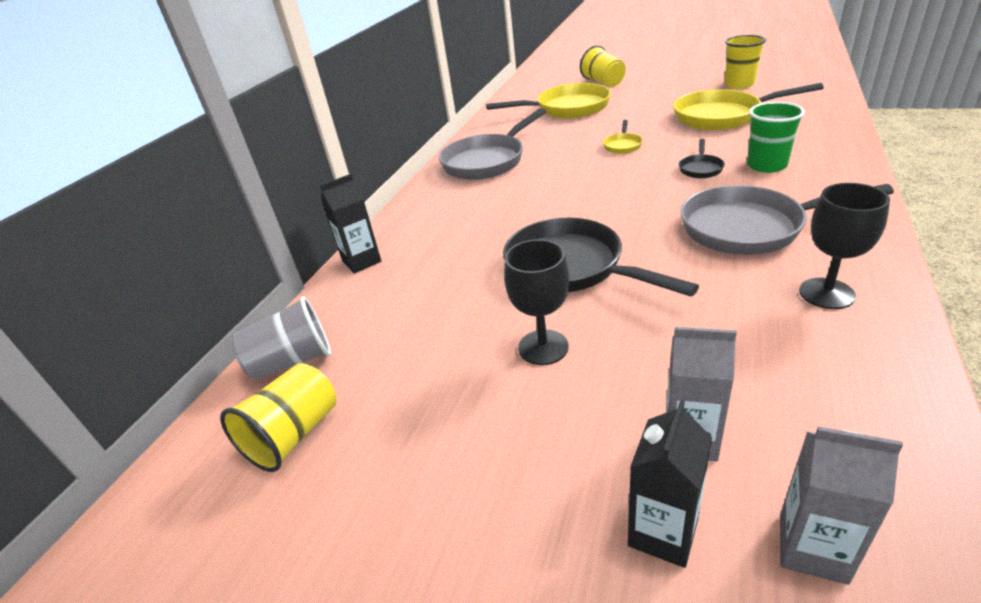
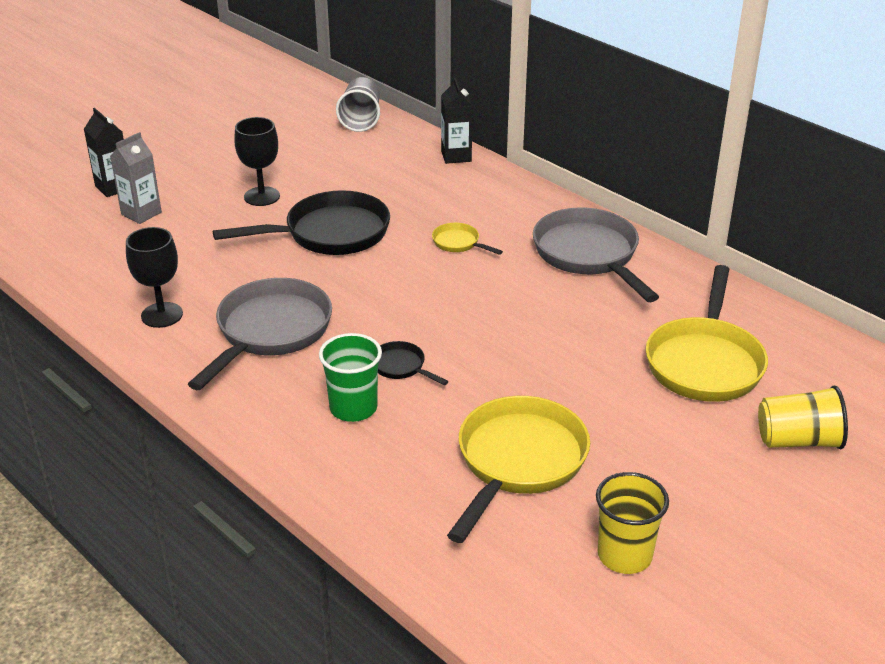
camera: 110 degrees right, 0 degrees up
(294, 435) = (295, 115): yellow cup -> none
(622, 145) = (522, 349): yellow pan -> yellow pan (458, 243)
(812, 548) = (60, 216): grey carton -> none

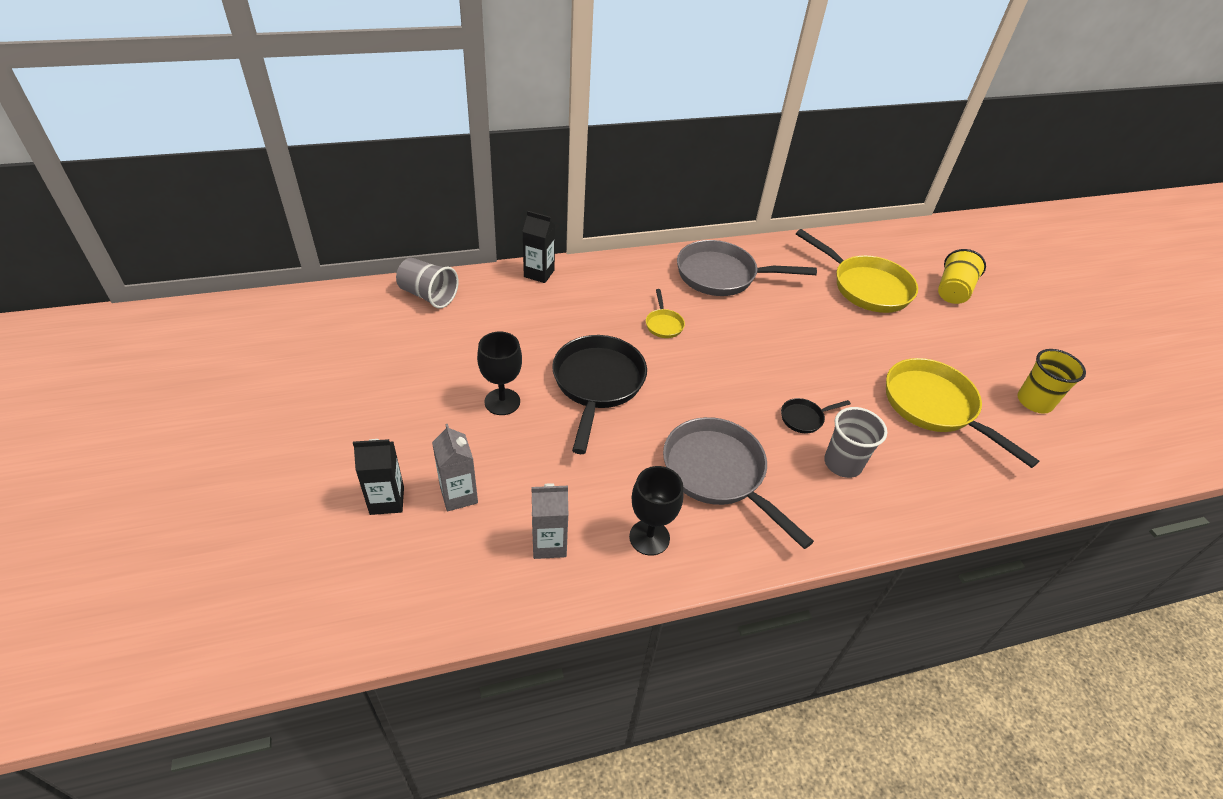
camera: 65 degrees left, 10 degrees up
(120, 269) = (549, 544): none -> grey carton
(353, 408) = (842, 463): green cup -> grey cup
(458, 243) = (663, 324): yellow pan -> yellow pan turned 75 degrees counterclockwise

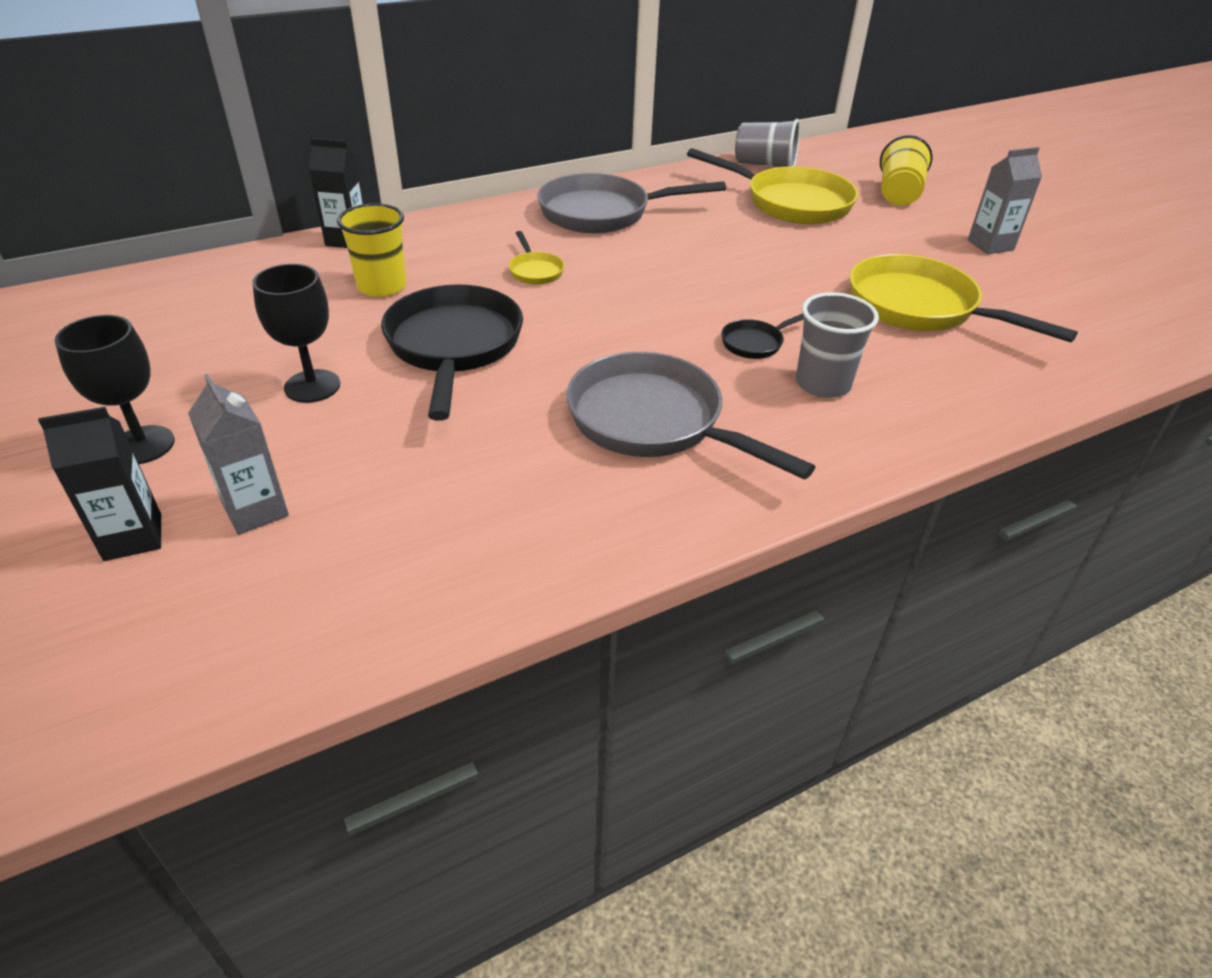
camera: 10 degrees left, 5 degrees down
(428, 295) = (183, 282): grey cup -> grey cup (765, 165)
(549, 544) = (413, 549): grey carton -> grey carton (990, 245)
(649, 537) = (570, 514): black goblet -> black goblet (142, 445)
(1034, 402) = (1040, 286): yellow cup -> yellow cup (382, 286)

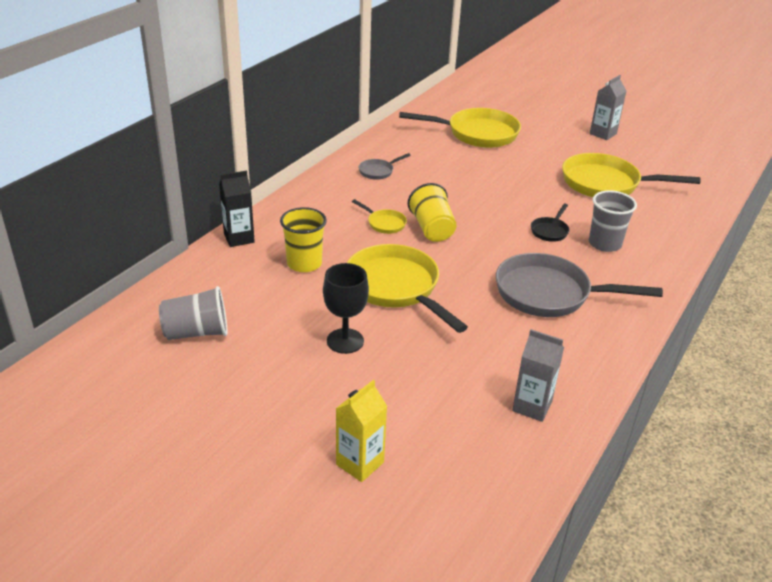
camera: 30 degrees left, 5 degrees down
(133, 537) = (360, 463): black carton -> yellow carton
(142, 445) = (291, 413): black goblet -> none
(256, 510) = (407, 421): grey carton -> grey carton (532, 406)
(454, 346) = (396, 287): black pan -> yellow pan
(602, 213) = (378, 171): grey pan -> grey pan, size x0.45
(765, 165) = (435, 110): grey cup -> grey cup (197, 332)
(898, 194) = (527, 112): yellow cup -> yellow cup (432, 229)

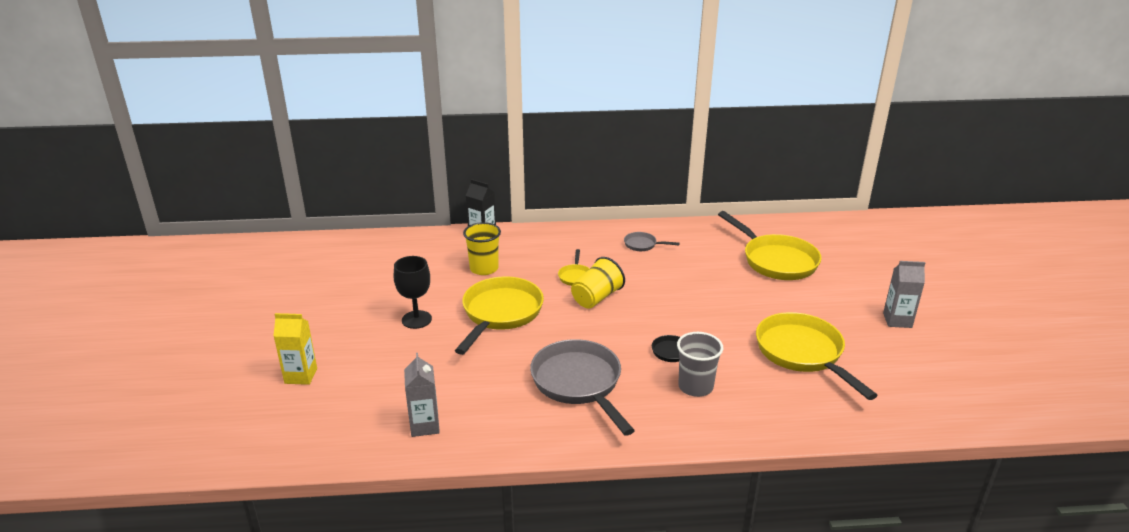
camera: 55 degrees right, 5 degrees down
(197, 332) = (369, 267): grey cup -> none

